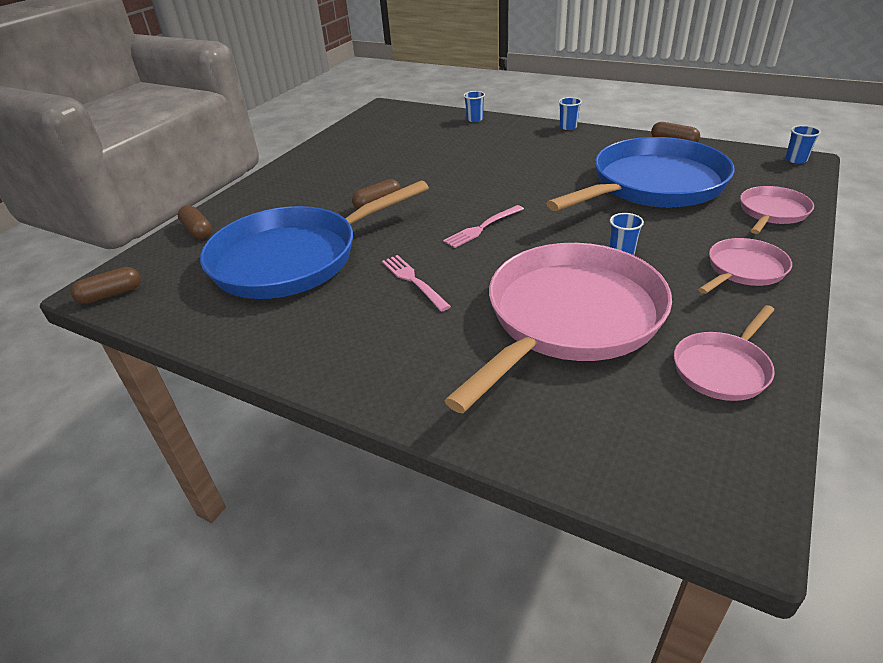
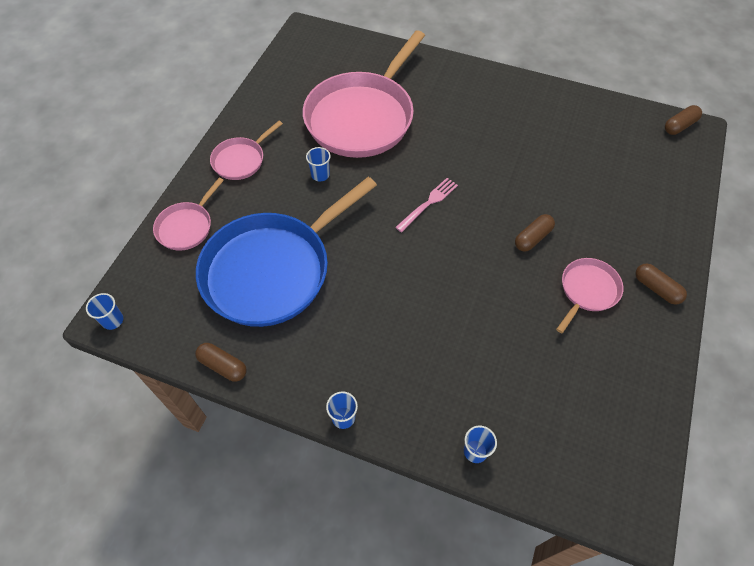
camera: 170 degrees right, 20 degrees up
(197, 231) = (677, 196): brown capsule -> brown capsule (656, 288)
(292, 259) = (569, 163): blue pan -> none
(412, 280) = (469, 144): pink fork -> none
(722, 368) = (285, 89): pink pan -> pink pan (587, 290)

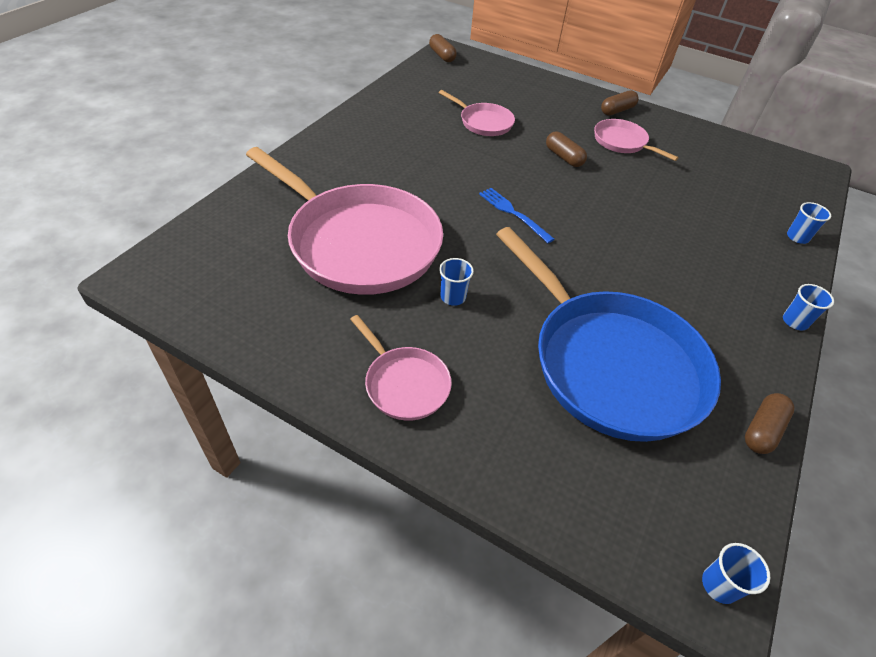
camera: 85 degrees left, 10 degrees down
(186, 227) = (532, 466): pink pan -> pink pan (484, 122)
(429, 203) = (512, 213): pink fork -> blue fork

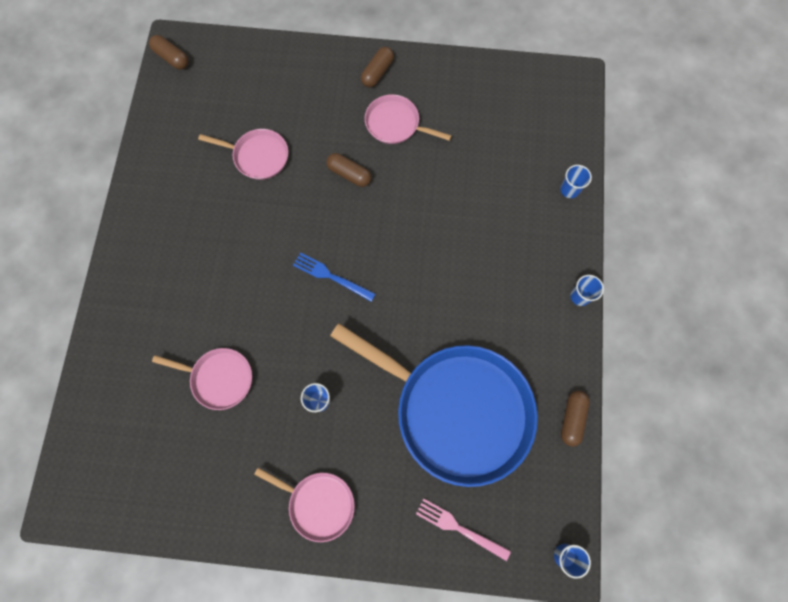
camera: 20 degrees left, 25 degrees up
(359, 243) = (219, 378): pink pan -> pink pan, size x0.46
(570, 483) = (458, 528): none -> pink fork

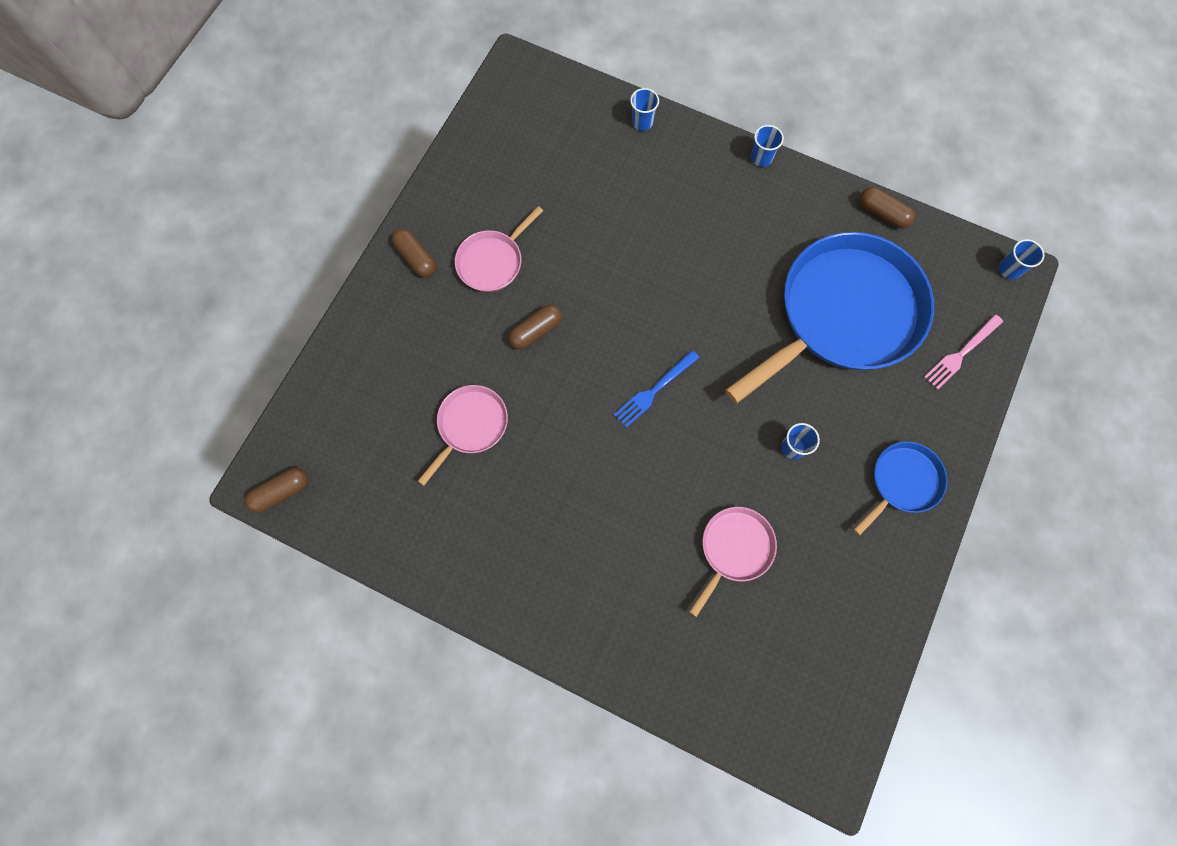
camera: 70 degrees left, 0 degrees up
(318, 503) = (902, 482): pink pan -> blue pan

